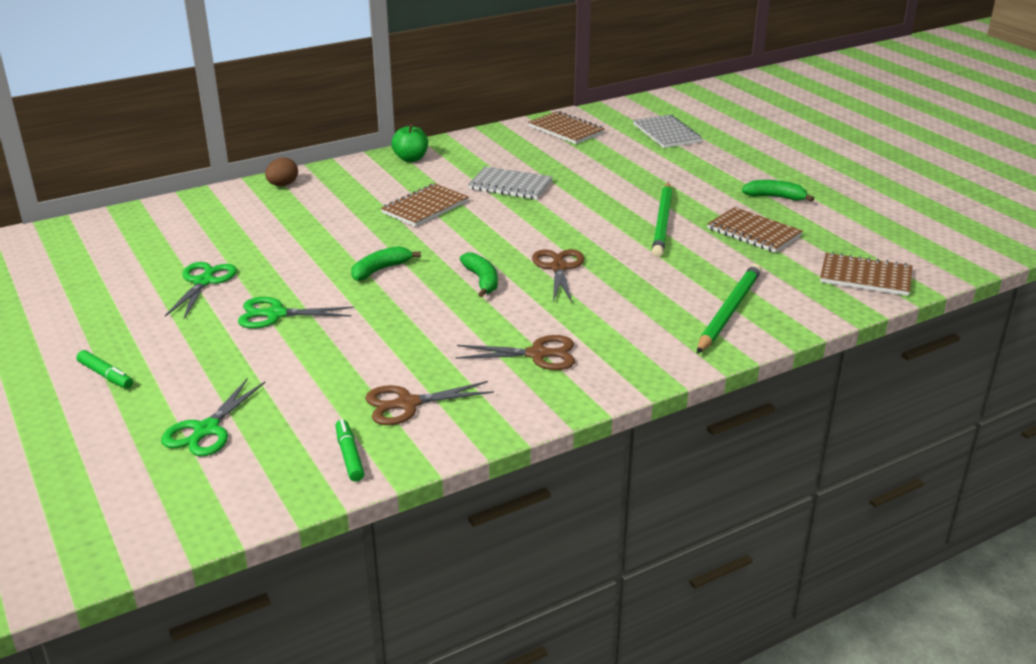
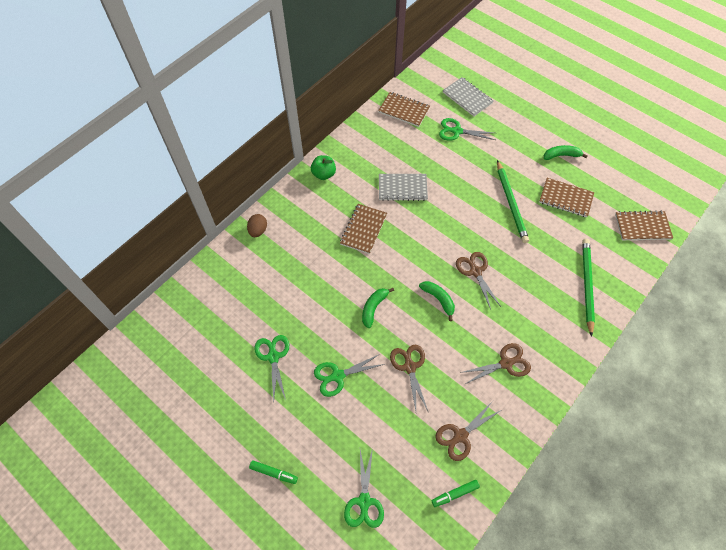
camera: 20 degrees left, 30 degrees up
(349, 456) = (455, 494): green marker -> green marker turned 75 degrees counterclockwise
(386, 328) = (409, 367): none -> brown scissors
(629, 155) = (457, 131): none -> green scissors

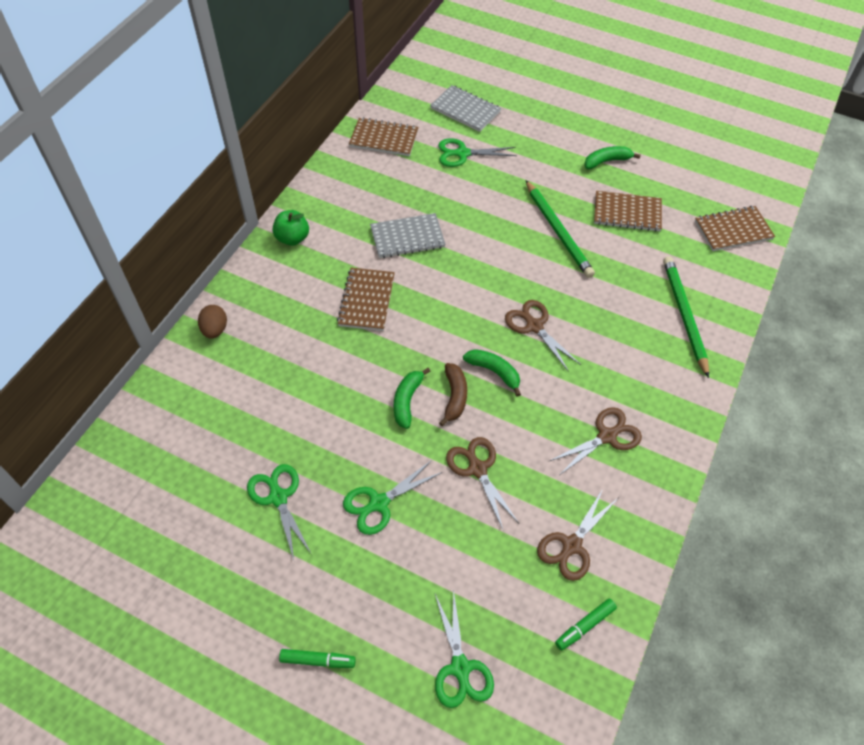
camera: 15 degrees left, 5 degrees down
(407, 312) = (454, 397): none -> brown banana

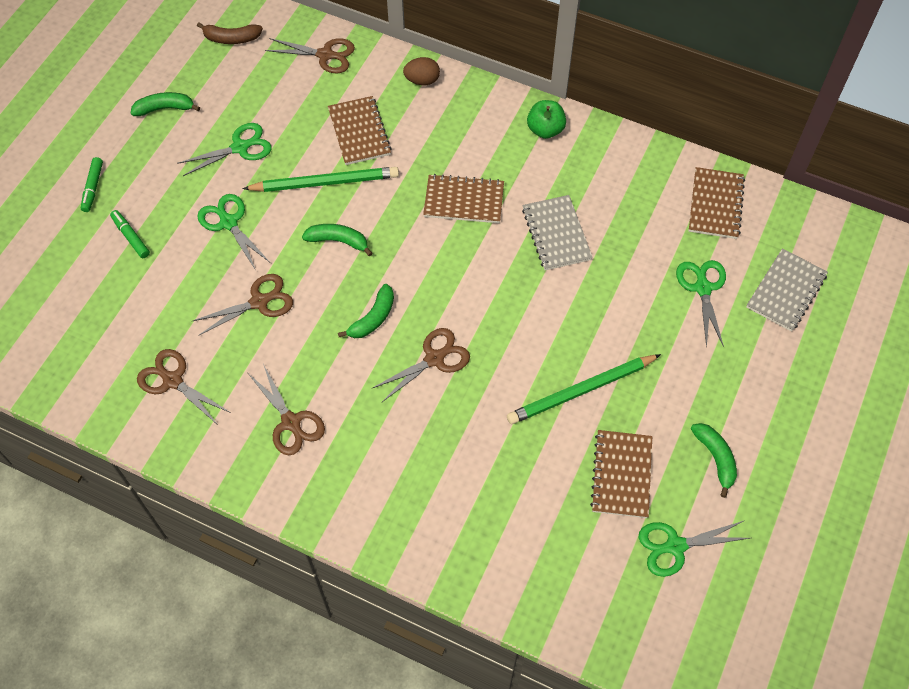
camera: 90 degrees right, 5 degrees up
(160, 417) = (325, 55): none -> brown scissors
(207, 585) = (165, 108): none -> green banana
(454, 397) = (342, 282): brown banana -> brown banana (231, 38)
(460, 668) = (72, 288): green scissors -> green scissors (675, 546)
(585, 626) = (94, 387): green marker -> green marker (131, 237)
(684, 315) = (455, 524): green pencil -> green pencil (325, 182)
(733, 230) = (604, 608): brown notebook -> brown notebook (359, 132)

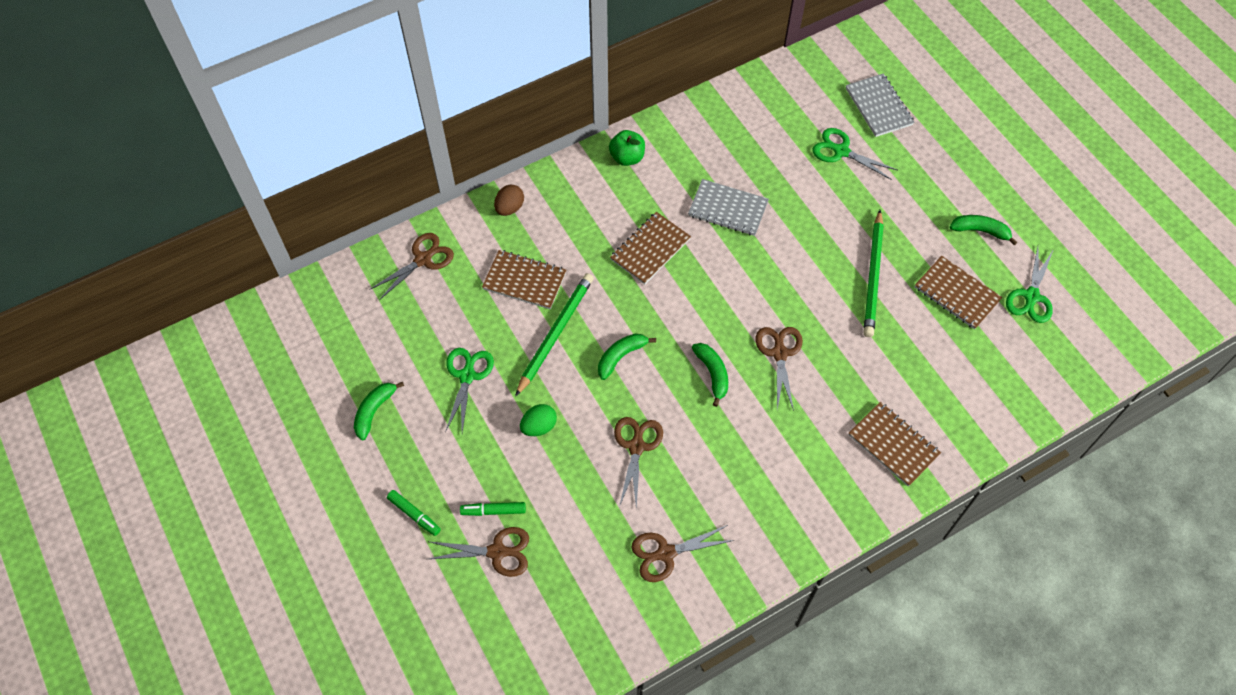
camera: 55 degrees left, 0 degrees up
(228, 222) = (539, 426): green scissors -> green egg
(231, 38) = (341, 318): brown banana -> none
(291, 422) = (767, 485): brown scissors -> brown scissors (497, 552)
(715, 204) = (777, 99): brown notebook -> brown notebook (893, 445)

